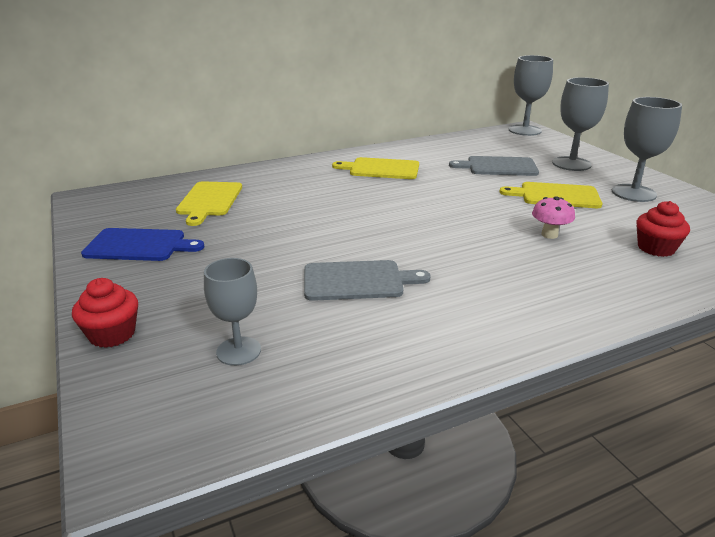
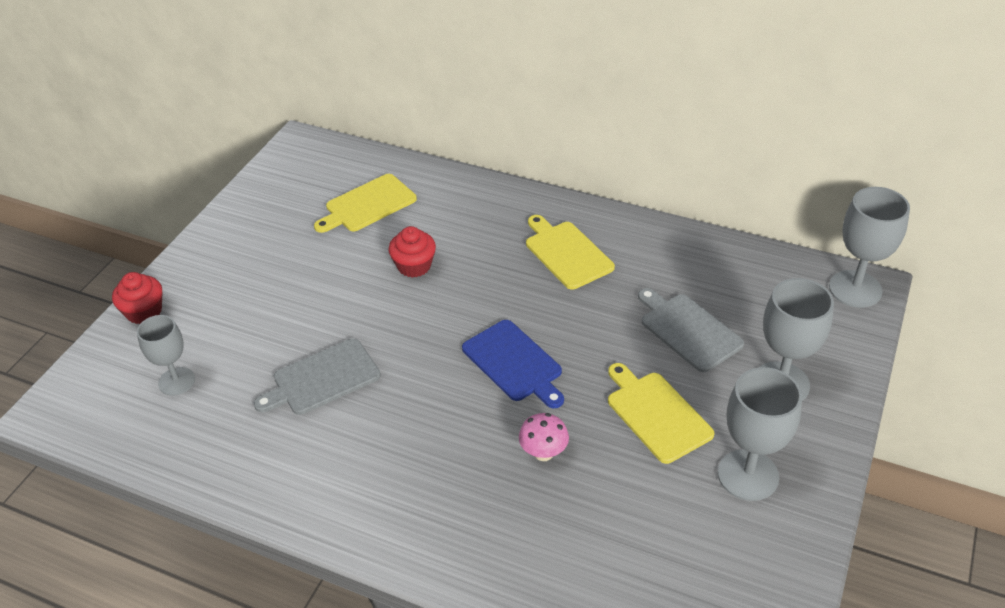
camera: 50 degrees right, 15 degrees up
(139, 245) = (258, 230): blue cutting board -> blue cutting board (514, 363)
(357, 281) = (322, 378): grey cutting board -> grey cutting board turned 105 degrees clockwise
(656, 248) = (600, 547): red cupcake -> red cupcake (414, 266)

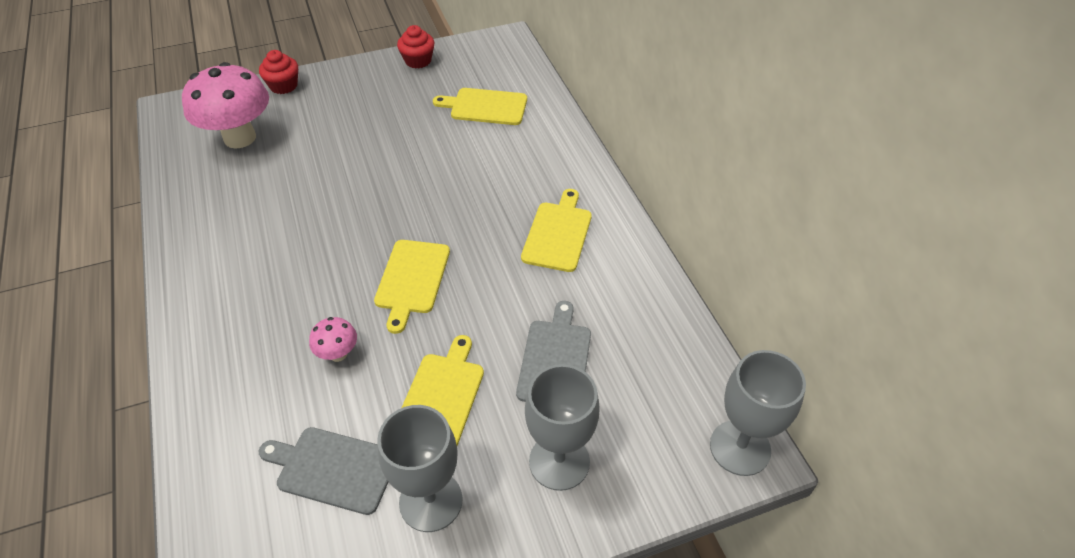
camera: 45 degrees right, 5 degrees up
(176, 381) = (240, 138): grey goblet -> pink mushroom
(322, 378) = (302, 196): grey cutting board -> grey cutting board (333, 469)
(414, 266) = (452, 167): red cupcake -> red cupcake (418, 61)
(514, 363) = (412, 279): blue cutting board -> yellow cutting board

